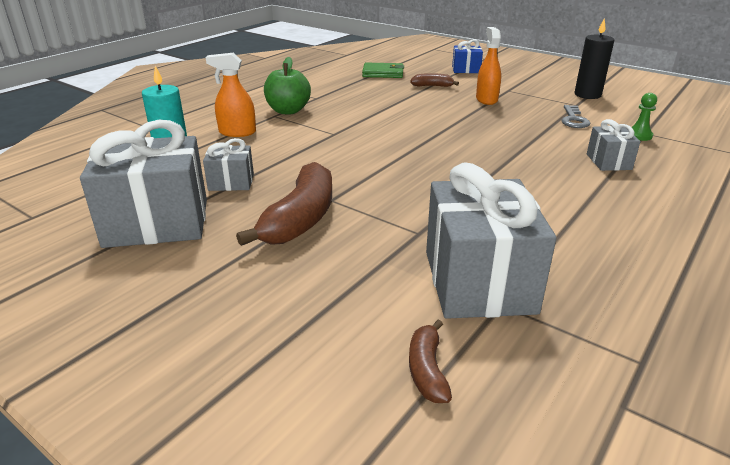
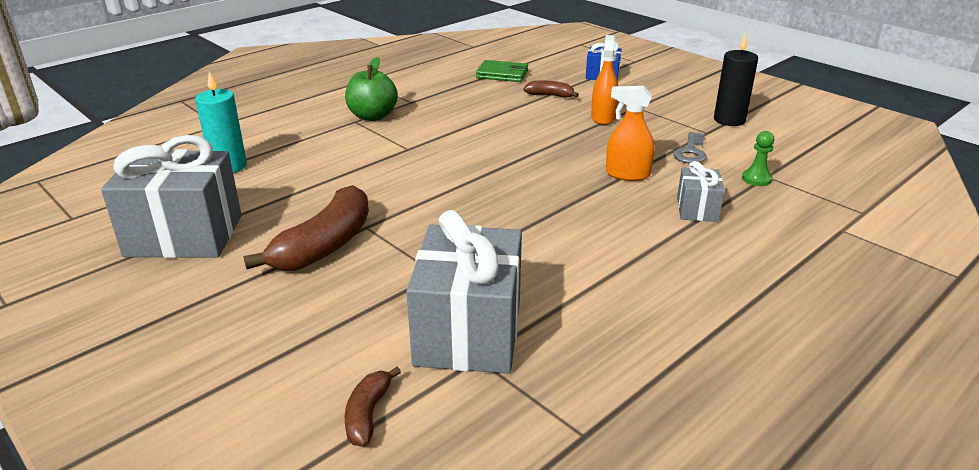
camera: 10 degrees right, 0 degrees up
(231, 182) = (274, 197): grey gift -> none
(237, 132) = (307, 139): orange spray bottle -> orange spray bottle (627, 174)

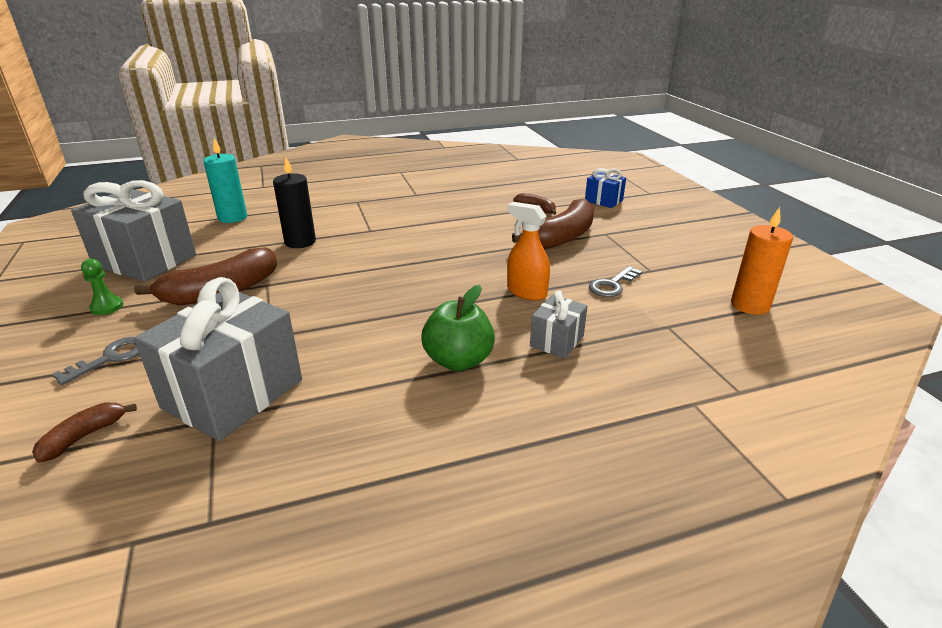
camera: 25 degrees right, 0 degrees up
(290, 340) = (110, 358): none -> grey key
(372, 116) = (374, 200): green apple -> green apple (458, 361)
(502, 74) = (515, 185): green wallet -> none
(603, 117) = (562, 237): orange spray bottle -> brown banana
(729, 120) = (687, 263): black candle -> black candle (300, 242)
(756, 179) = (652, 326): green pawn -> green pawn (107, 307)
(808, 144) = (750, 305): none -> orange candle

